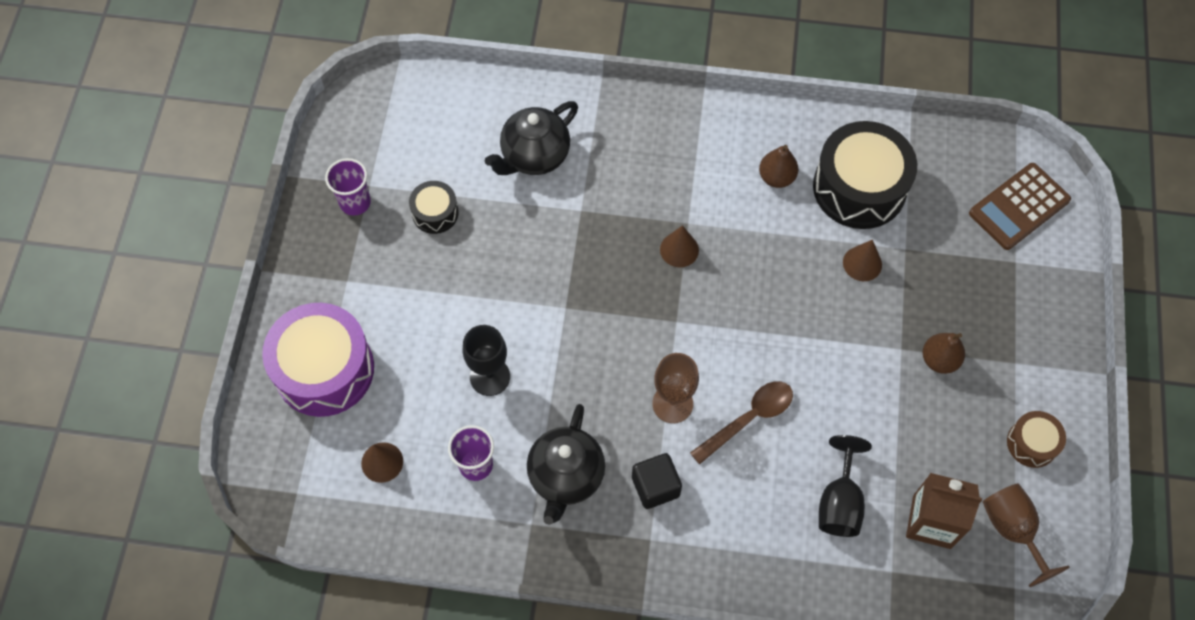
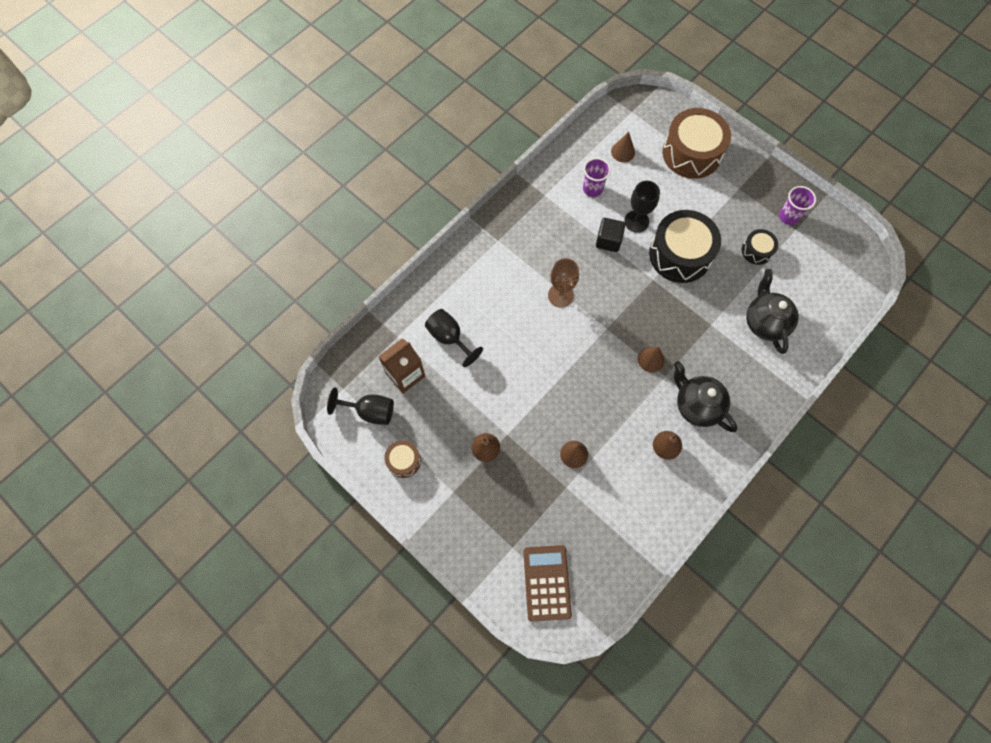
camera: 125 degrees right, 5 degrees up
(324, 369) = (691, 153): purple drum -> brown drum
(566, 477) = (557, 223): black teapot -> black teapot (696, 405)
(655, 486) = (522, 259): black cube -> black cube (608, 241)
(749, 419) = (525, 326): brown spoon -> none
(859, 187) = (625, 492): black drum -> black drum (680, 254)
(1012, 530) = (370, 411): brown goblet -> black goblet

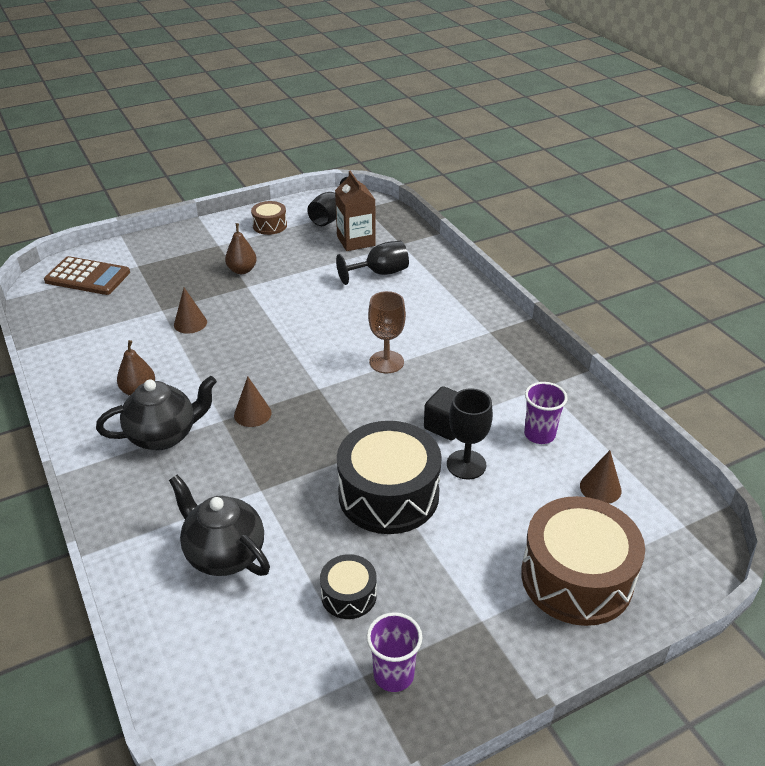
camera: 110 degrees right, 30 degrees down
(764, 322) = (224, 554): black teapot -> black teapot turned 150 degrees counterclockwise

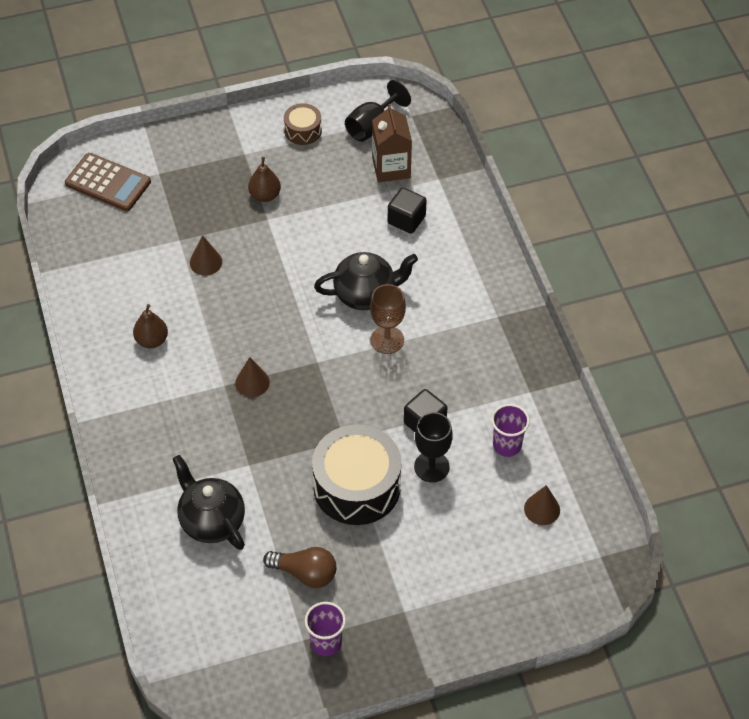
camera: 10 degrees right, 15 degrees up
(164, 435) = (171, 394): black teapot -> black teapot (366, 294)
(349, 595) = (305, 573): black drum -> brown light bulb
(380, 273) = (406, 220): black goblet -> black cube
(576, 577) = (491, 588): brown drum -> none

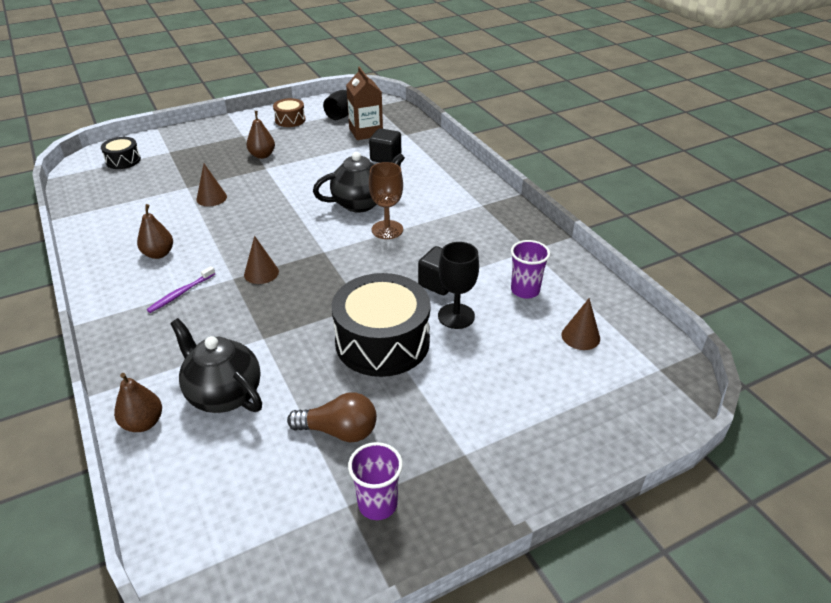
camera: 10 degrees left, 15 degrees down
(108, 183) = (123, 160): brown calculator -> black drum
(144, 539) = (143, 423): none -> brown pear
(174, 398) = (181, 293): none -> purple toothbrush

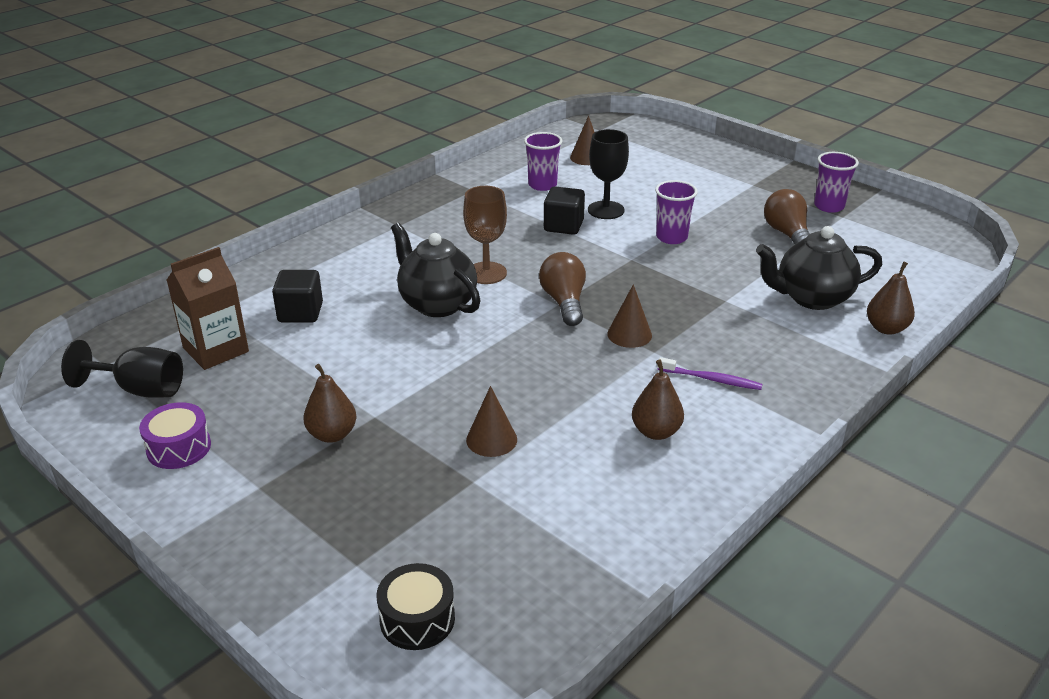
camera: 110 degrees left, 5 degrees down
(224, 394) = (812, 298): black teapot -> black teapot turned 60 degrees clockwise
(290, 120) = (179, 448): brown drum -> purple drum
(324, 255) = (564, 302): none -> brown light bulb
(382, 342) = (671, 237): black drum -> purple cup

